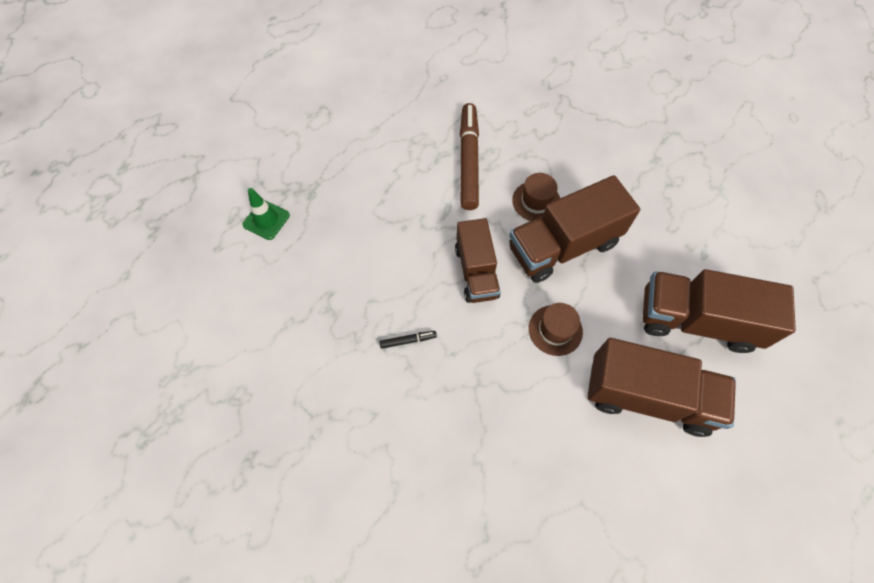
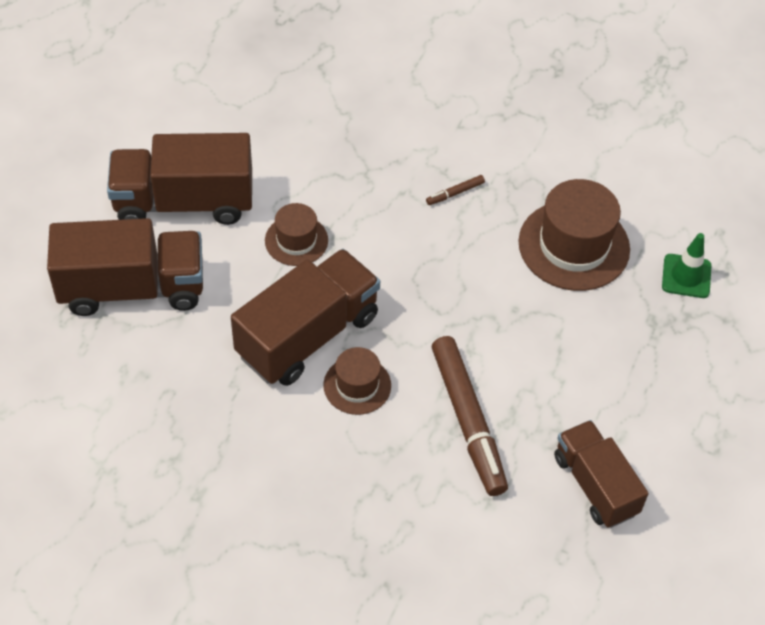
camera: 160 degrees right, 10 degrees down
(335, 266) = (574, 245): none -> brown hat
(408, 341) = (455, 193): black marker -> brown marker
(476, 272) = (406, 279): brown truck -> brown truck (595, 485)

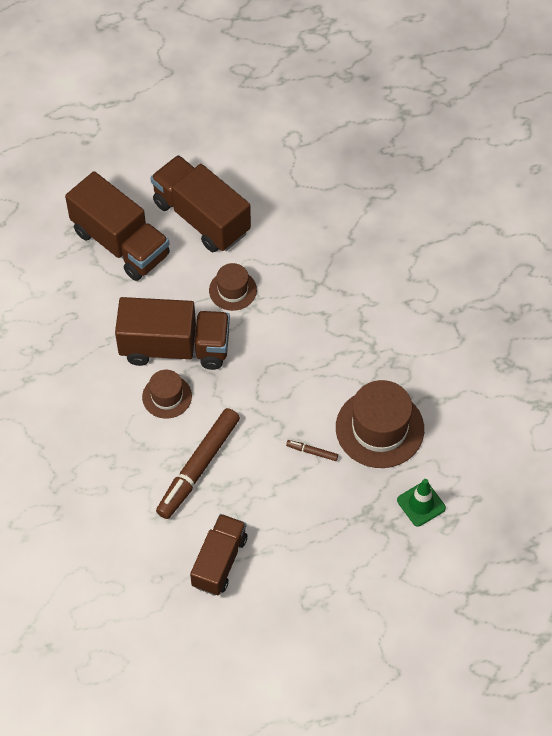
camera: 50 degrees right, 5 degrees up
(455, 193) = (352, 339): brown marker -> brown marker (312, 452)

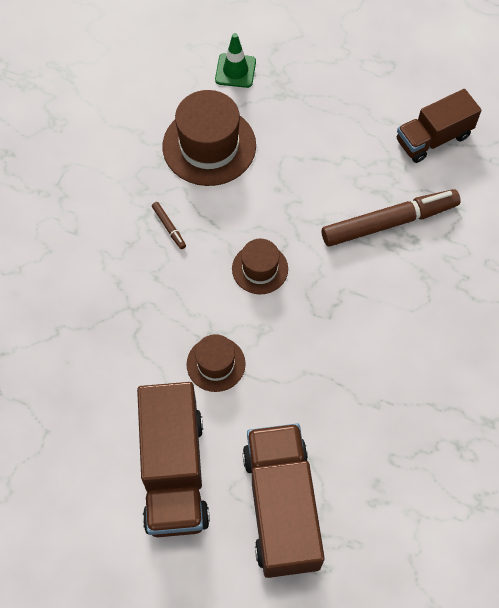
camera: 140 degrees left, 5 degrees up
(167, 396) = (366, 305): brown hat -> brown hat (260, 269)
(175, 347) = (320, 347): brown truck -> none
(312, 452) = (282, 167): brown marker -> brown marker (169, 227)

